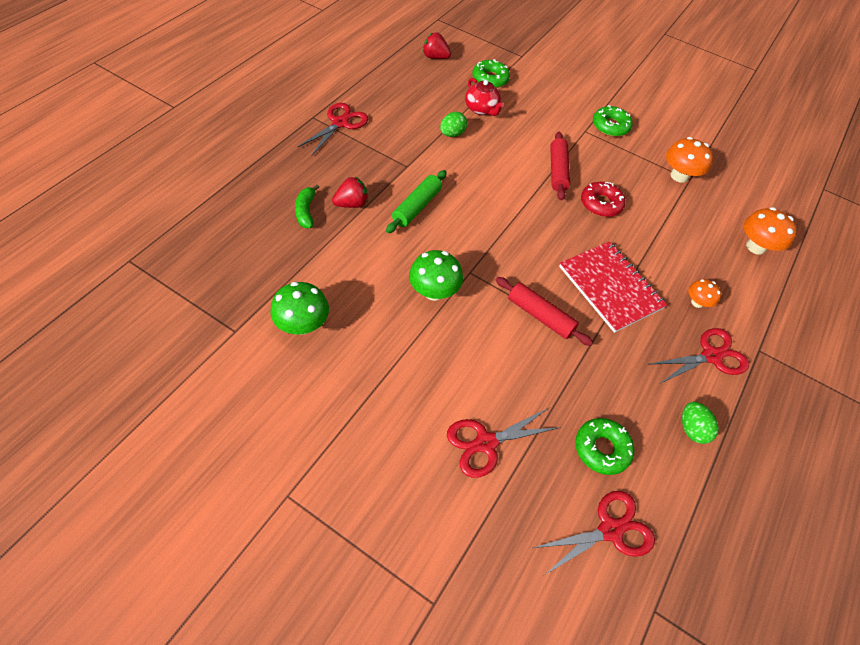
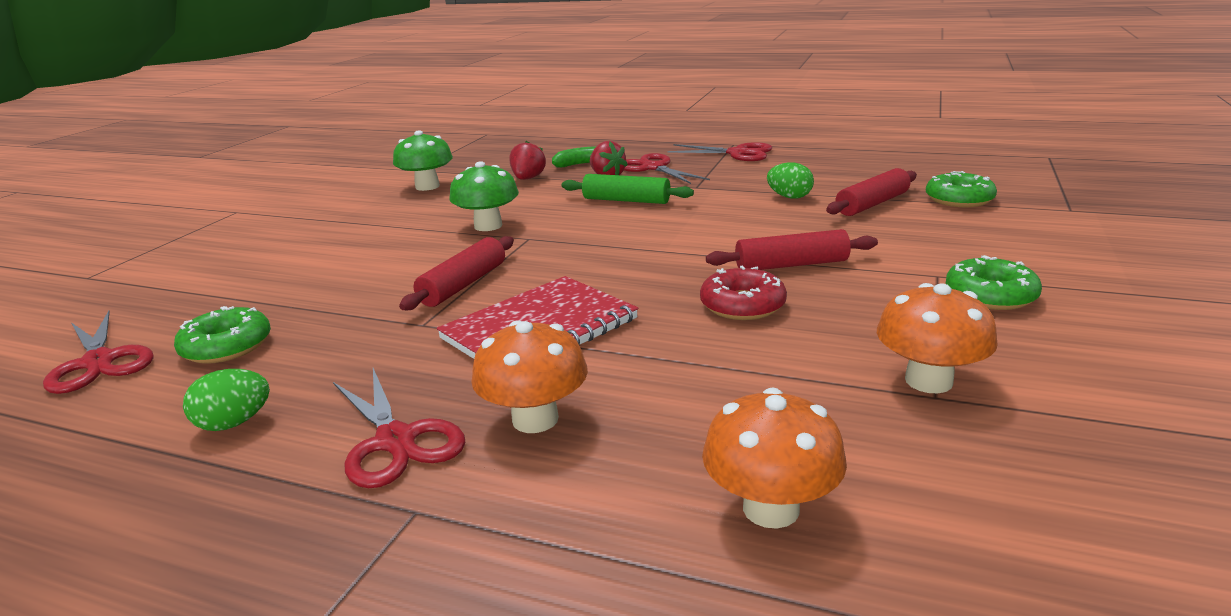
camera: 85 degrees right, 30 degrees down
(435, 57) = (949, 168): red strawberry -> red strawberry (528, 179)
(481, 109) = (872, 204): red teapot -> red rolling pin
(486, 443) = (262, 277): red scissors -> red scissors (653, 168)
(697, 302) = (535, 419): orange mushroom -> orange mushroom, size x1.67

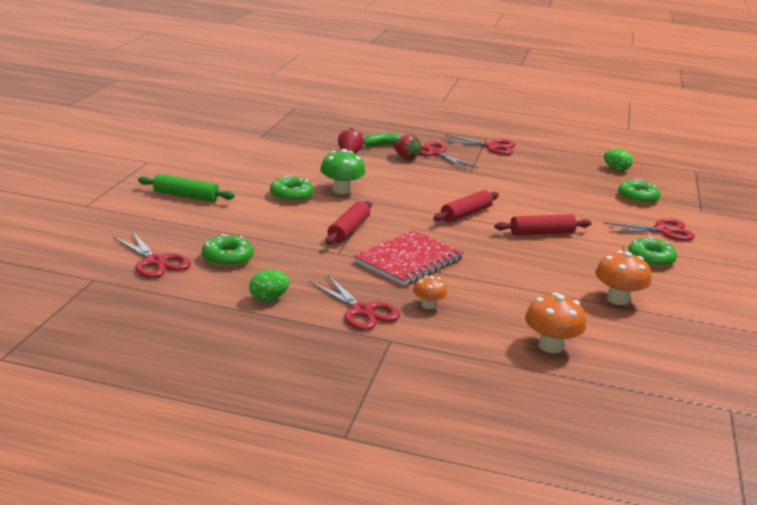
camera: 10 degrees left, 0 degrees up
(407, 239) = (291, 195): none -> green donut
(427, 186) = (278, 153): green mushroom -> none
(535, 419) = (428, 305): orange mushroom -> orange mushroom, size x0.60
(626, 200) = (426, 179): green rolling pin -> green rolling pin (186, 196)
(742, 305) = (518, 255): red donut -> none
(789, 197) = (533, 186): green egg -> green egg (616, 169)
(872, 204) = (585, 196): red rolling pin -> red rolling pin (466, 214)
(1007, 245) = (663, 231): none -> red scissors

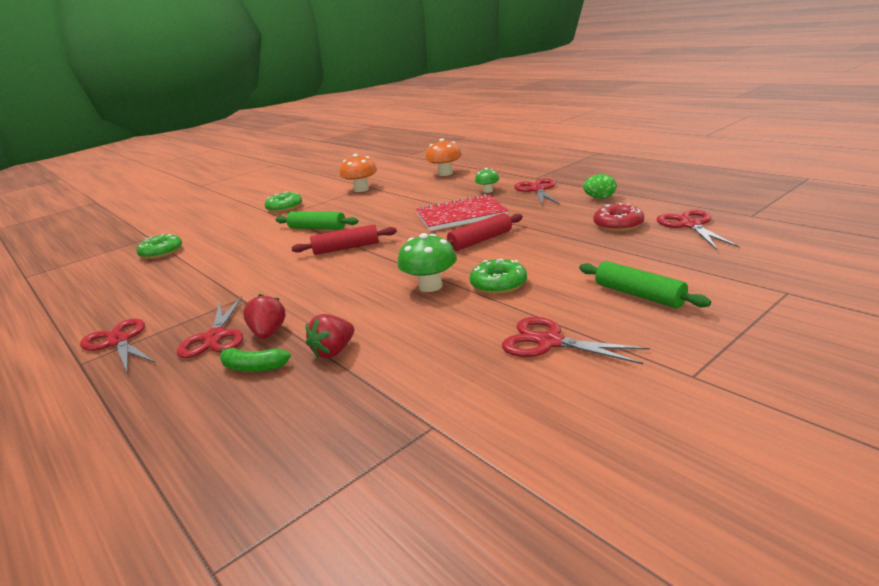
camera: 140 degrees left, 0 degrees up
(227, 258) = (618, 225): green donut -> red donut
(428, 305) = (488, 191): orange mushroom -> green mushroom
(542, 233) = (317, 228): red rolling pin -> green rolling pin
(616, 169) = (86, 286): green egg -> none
(663, 231) = (224, 224): red scissors -> red scissors (549, 342)

